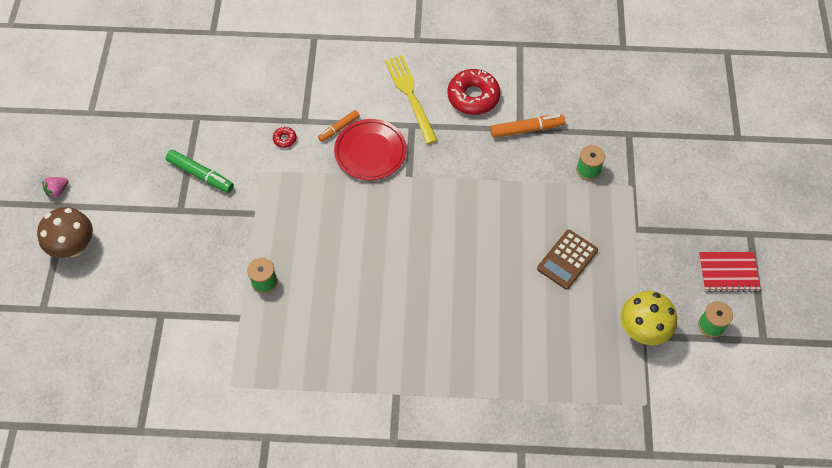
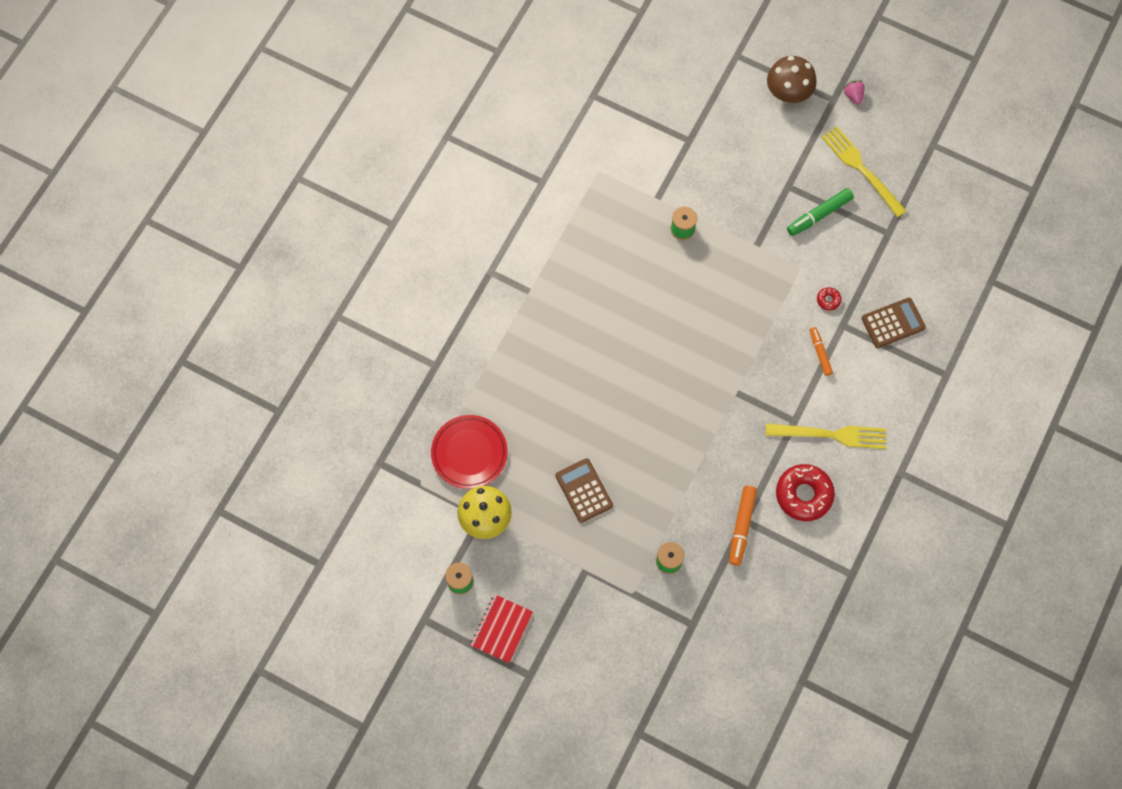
camera: 115 degrees right, 10 degrees up
(137, 159) = (860, 168): none -> yellow fork
(284, 86) = (893, 323): none -> brown calculator
(370, 152) = (779, 370): red plate -> red plate (469, 453)

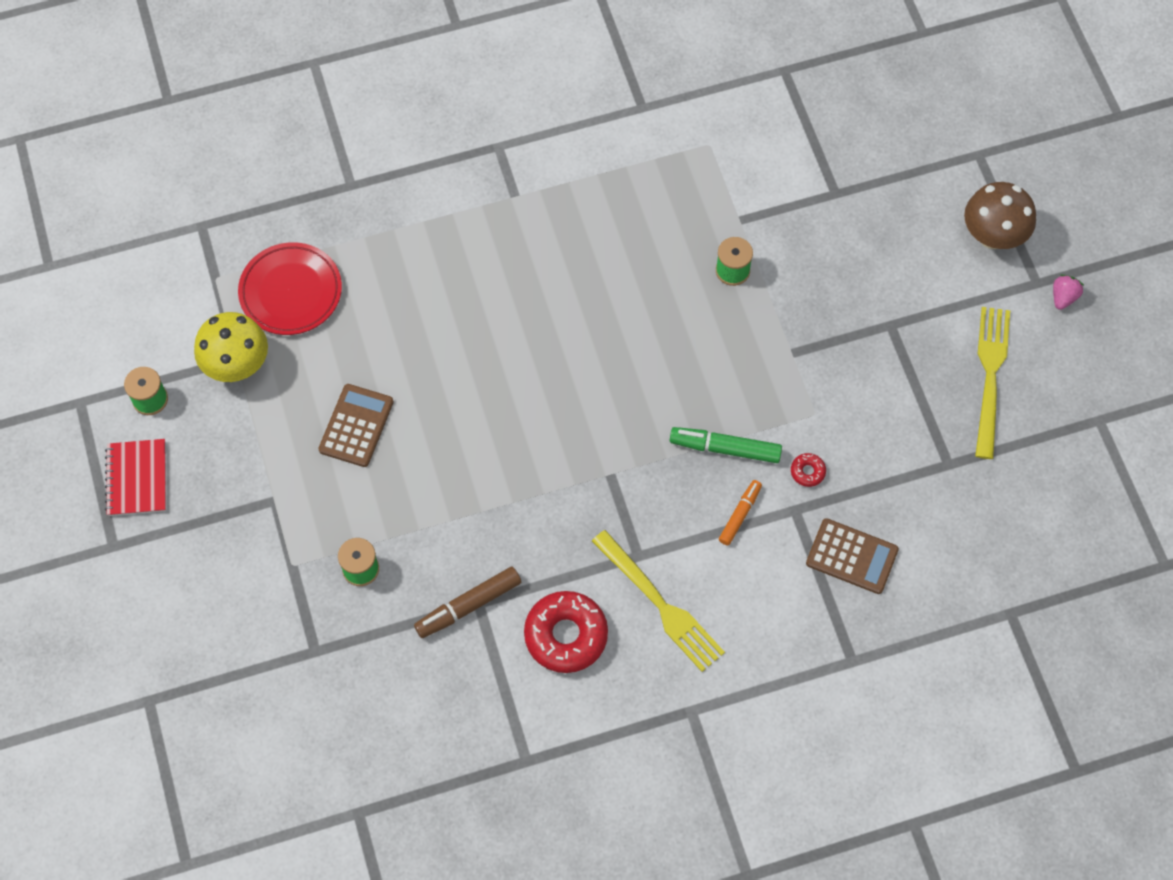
camera: 45 degrees right, 5 degrees down
(502, 629) = (137, 478): red notebook -> red notebook turned 75 degrees counterclockwise
(741, 527) = (468, 606): orange marker -> brown marker
(819, 215) = (892, 381): green marker -> green marker (725, 448)

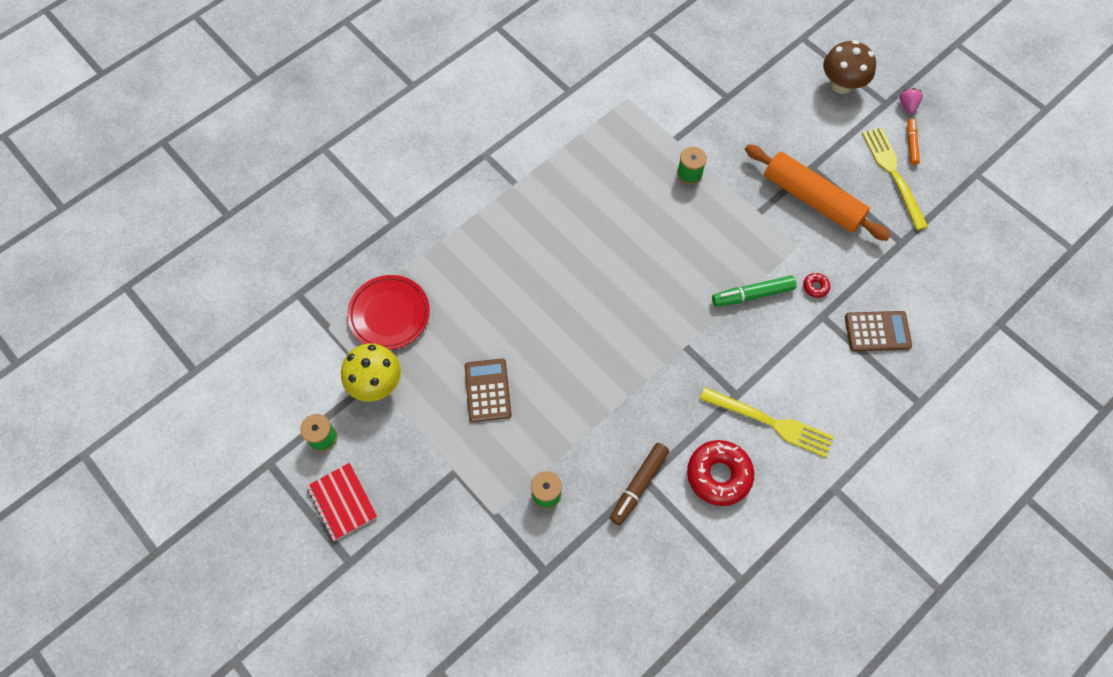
camera: 25 degrees left, 0 degrees up
(740, 515) = (788, 336): orange marker -> orange marker (911, 144)
(867, 365) = (812, 199): none -> orange rolling pin

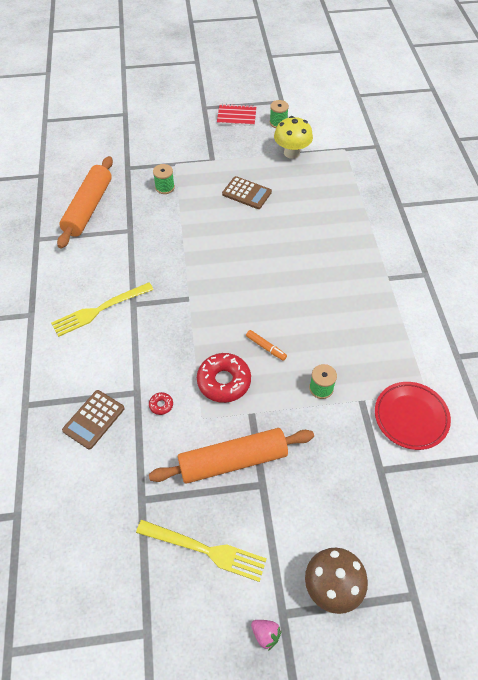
camera: 125 degrees right, 10 degrees down
(389, 314) = (332, 175): red plate -> red plate (411, 417)
(638, 485) = (130, 226): brown marker -> none
(648, 561) = (88, 208): none -> orange rolling pin
(719, 475) = (98, 264): red donut -> red donut (224, 381)
(752, 294) = (190, 360): green marker -> none
(911, 144) = (222, 596): orange marker -> orange marker (266, 347)

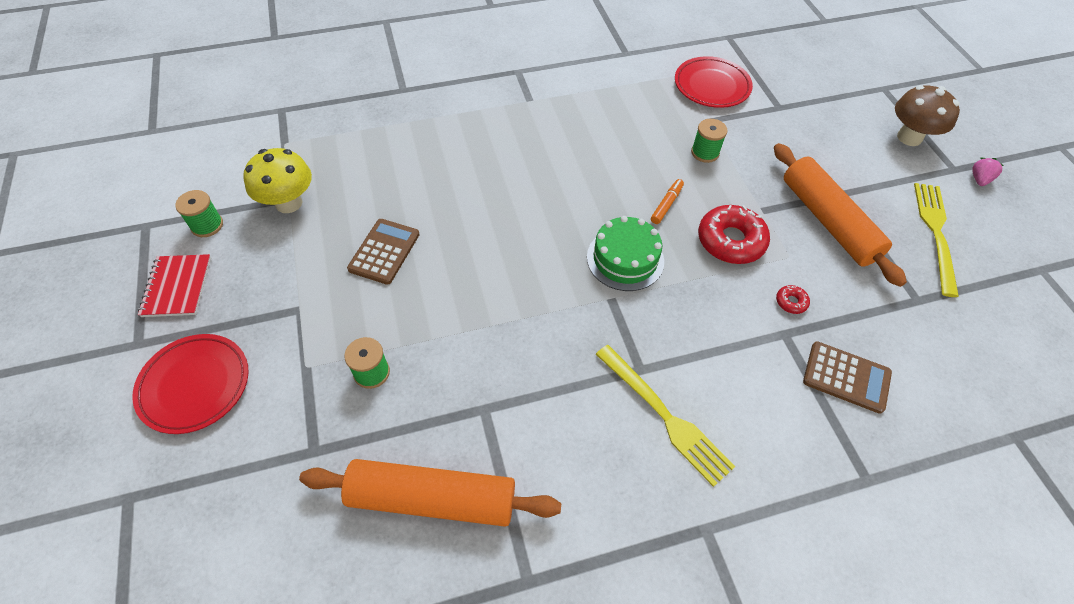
camera: 100 degrees left, 0 degrees up
(175, 127) = (195, 385): none -> red plate
(219, 312) = (625, 259): none -> green cake

